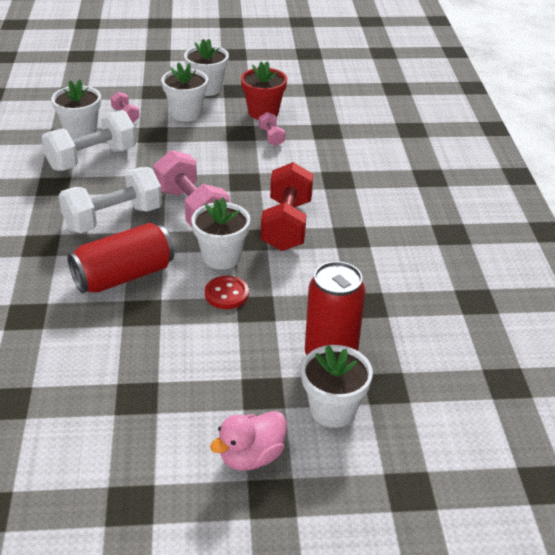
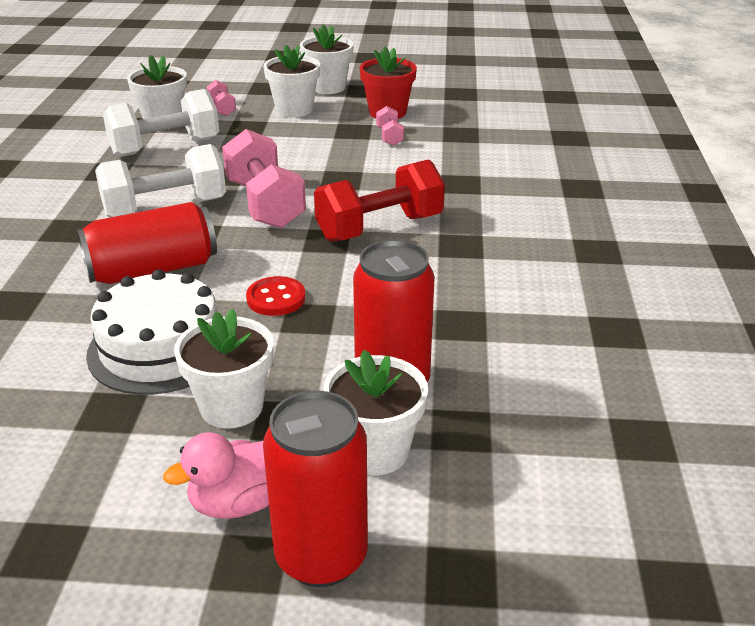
camera: 10 degrees right, 5 degrees down
(154, 343) = (160, 348): none -> white cake
(221, 257) = (284, 257): white flower pot -> white flower pot (231, 407)
(286, 225) = (379, 228): red dumbbell -> red dumbbell turned 45 degrees clockwise
(317, 489) = (321, 557): none -> red can

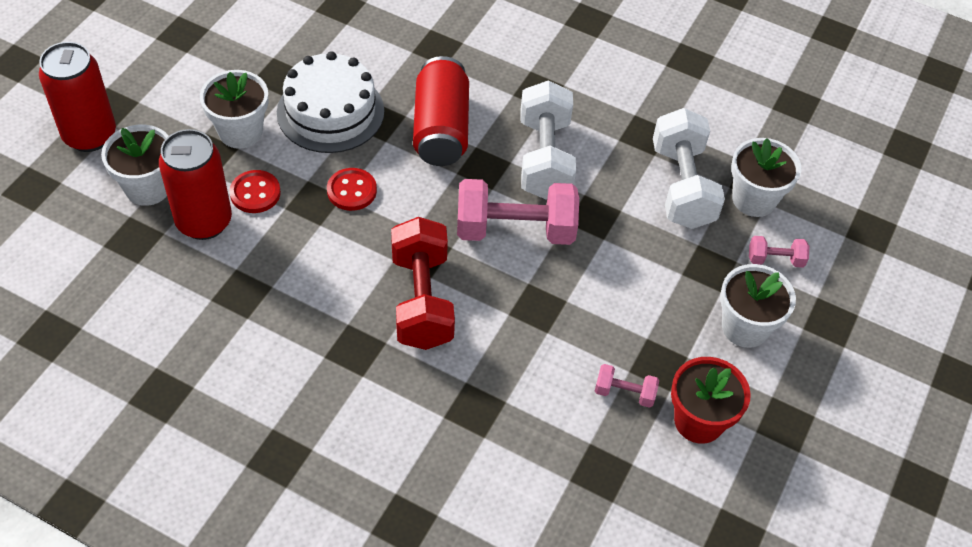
camera: 110 degrees right, 20 degrees up
(239, 502) = (155, 114): pink duck -> none
(323, 361) = (255, 193): none -> red button
(328, 87) = (809, 388): white flower pot -> none

